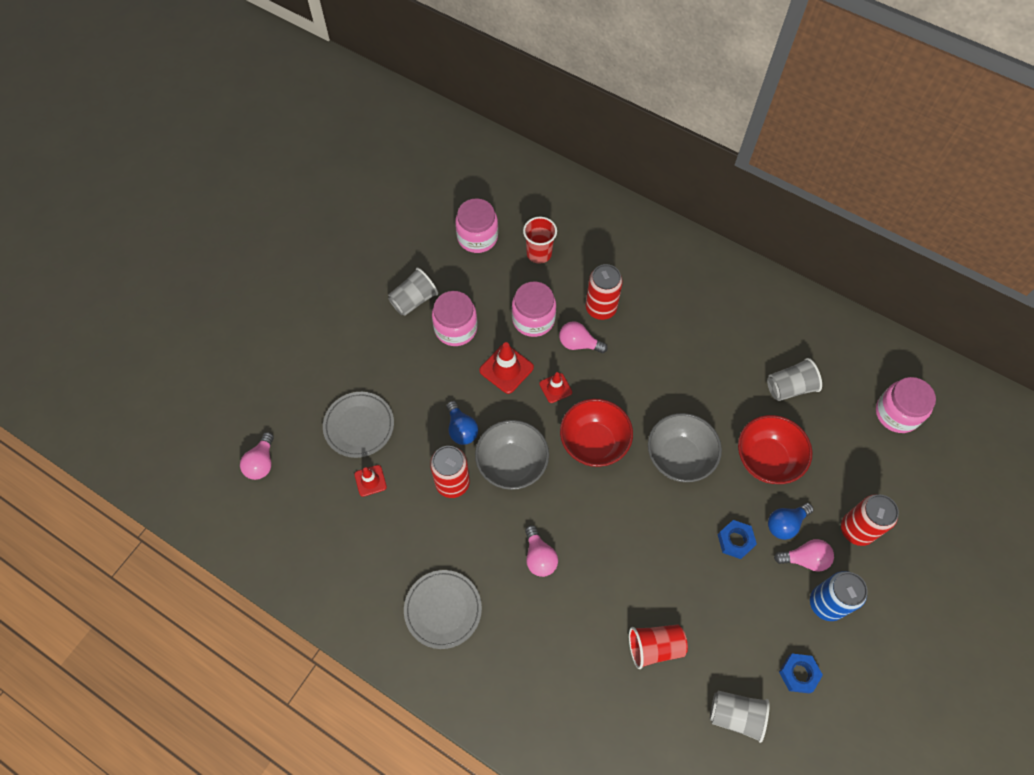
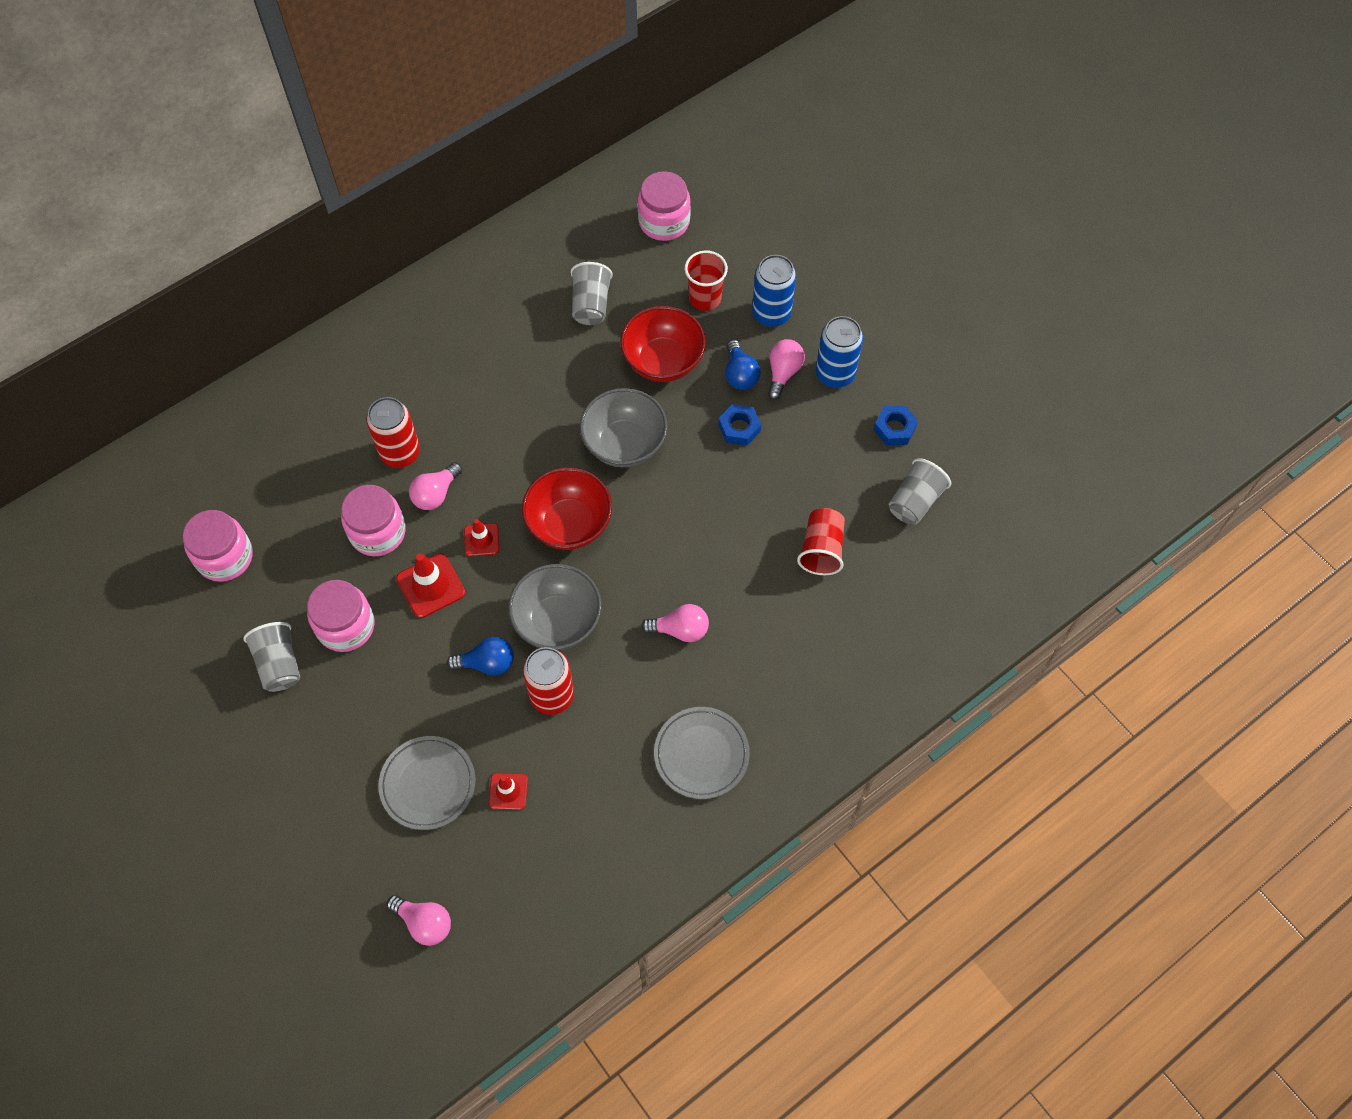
camera: 70 degrees left, 0 degrees up
(539, 253) = (288, 493): red cup -> red cup (705, 298)
(856, 529) = (771, 314): red can -> blue can

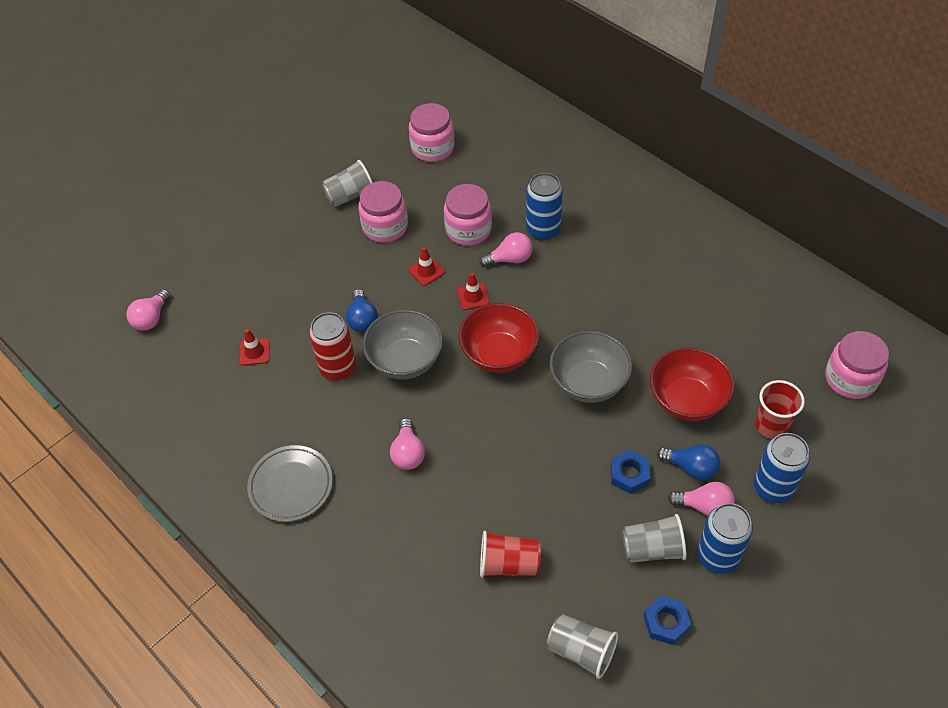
camera: 85 degrees right, 10 degrees down
(400, 453) = (543, 229): red can -> blue can
(428, 784) = (259, 300): grey plate -> none
(430, 586) = (426, 271): red traffic cone -> red traffic cone, size x0.63
(436, 494) = (510, 259): pink light bulb -> pink light bulb turned 135 degrees clockwise
(591, 304) = (732, 334): grey cup -> grey cup (652, 549)
(740, 374) = (691, 468): blue light bulb -> blue light bulb turned 135 degrees counterclockwise

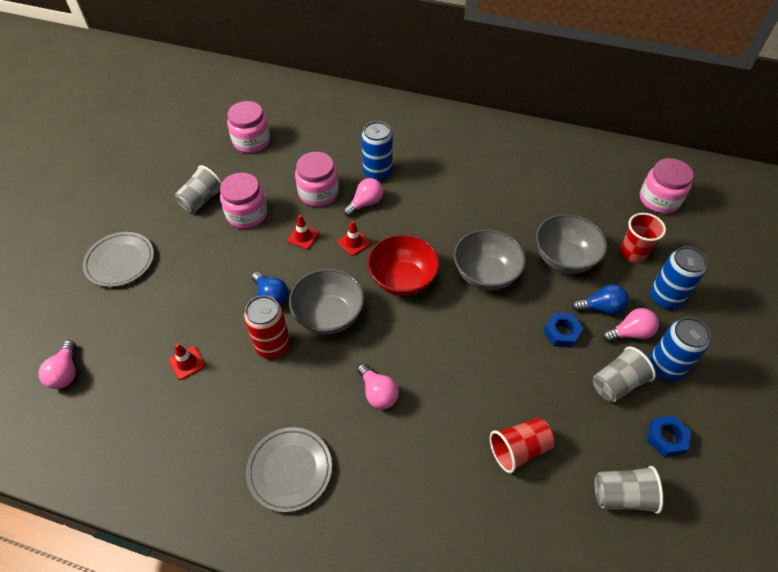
camera: 30 degrees left, 0 degrees up
(245, 231) = (120, 261): none -> grey plate
(687, 400) = (564, 259): red bowl -> grey bowl

